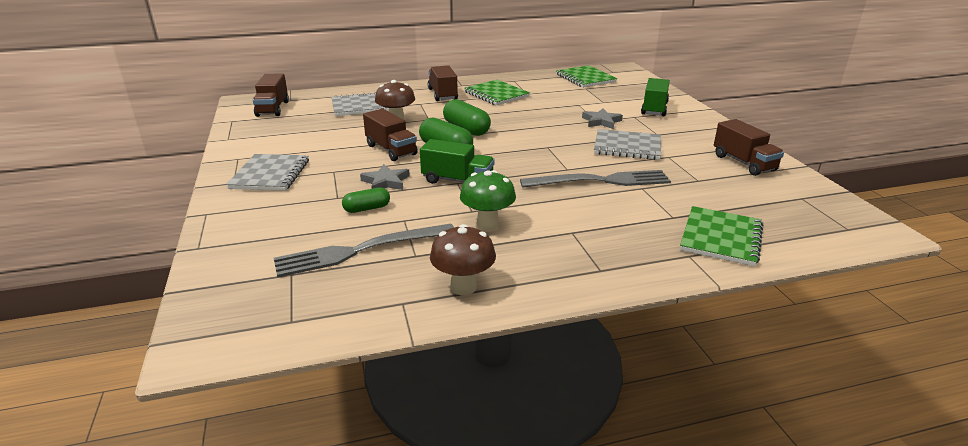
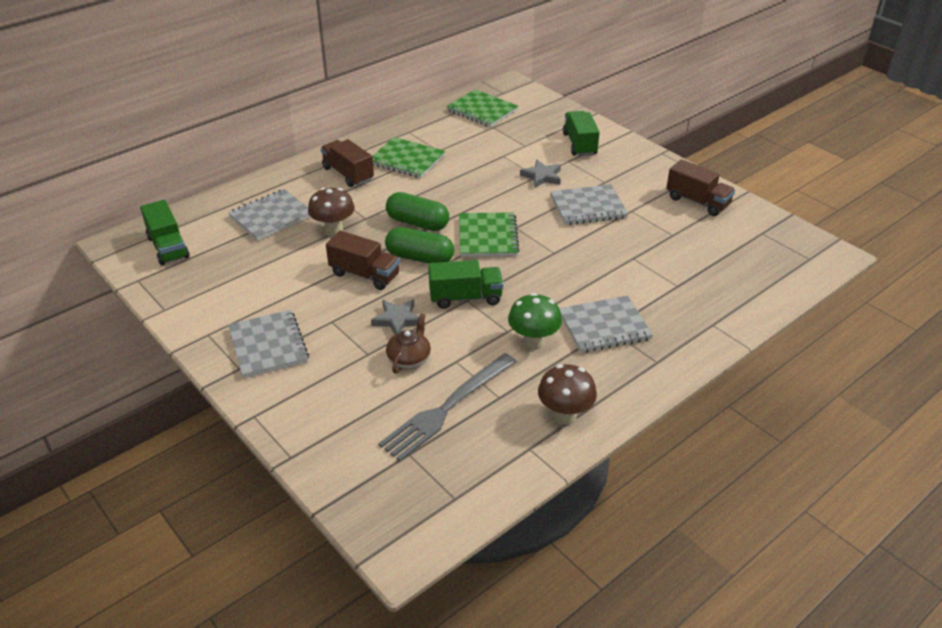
camera: 25 degrees left, 10 degrees up
(273, 108) = (168, 247): brown truck -> green truck
(367, 208) = (409, 359): green capsule -> brown teapot
(568, 229) = (604, 326): none -> grey notebook
(601, 181) = (593, 260): grey fork -> none
(721, 238) = (725, 298): green notebook -> green notebook (487, 237)

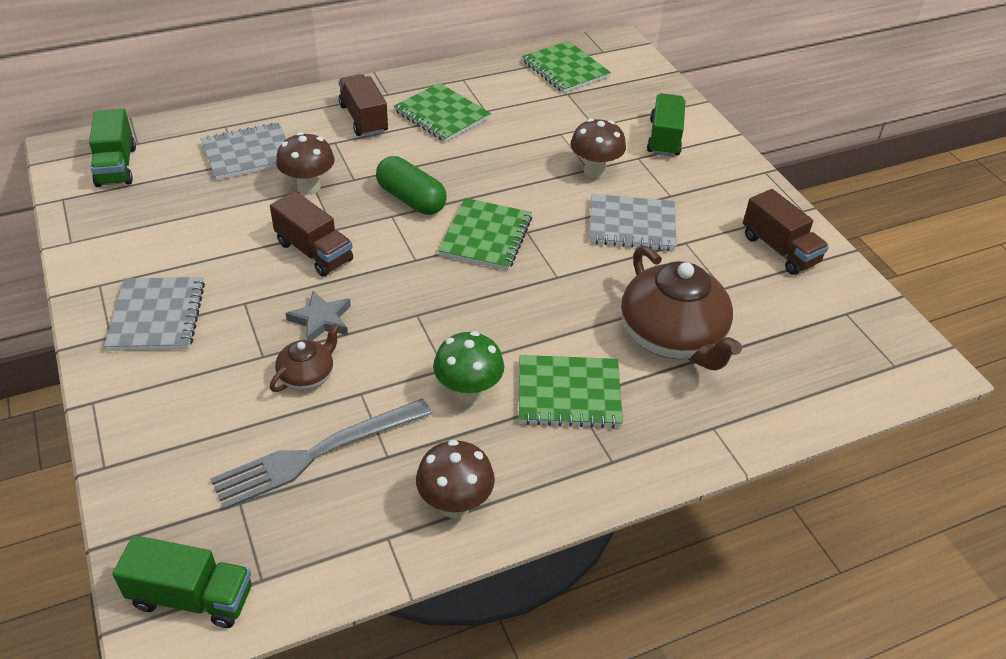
camera: 15 degrees right, 5 degrees up
(420, 258) = (390, 245): green capsule -> none
(465, 297) = (417, 311): green truck -> green truck (192, 597)
(542, 176) = (594, 171): grey star -> brown mushroom
(604, 326) = (569, 393): grey notebook -> green notebook
(655, 274) = (672, 337): none -> brown teapot

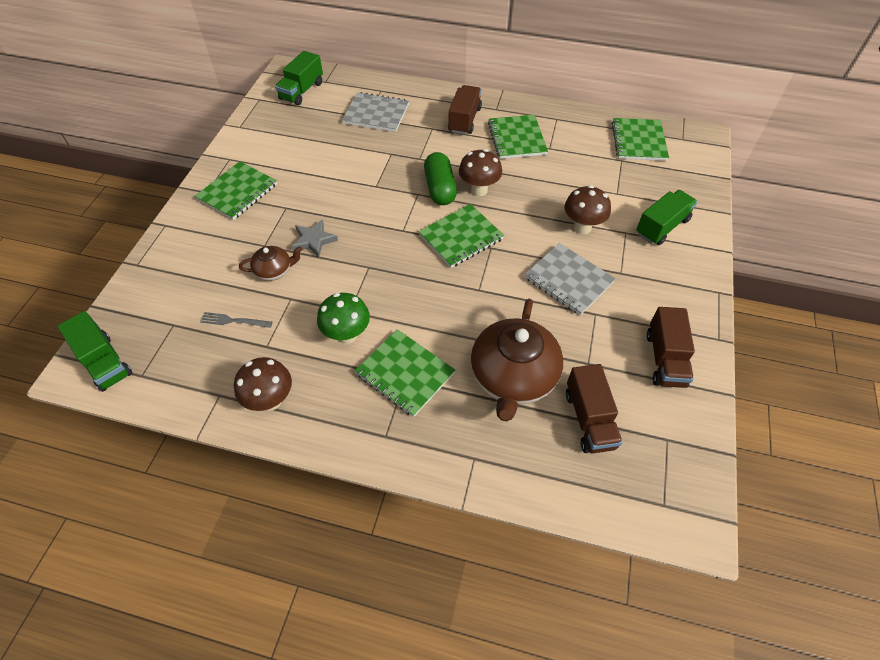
camera: 40 degrees right, 10 degrees up
(157, 316) = (237, 192): grey notebook -> green notebook
(309, 187) = (388, 151): brown mushroom -> brown mushroom (479, 190)
(314, 252) = (351, 195): brown truck -> brown truck (589, 419)
(316, 454) = (233, 321): grey fork -> grey fork, size x0.47

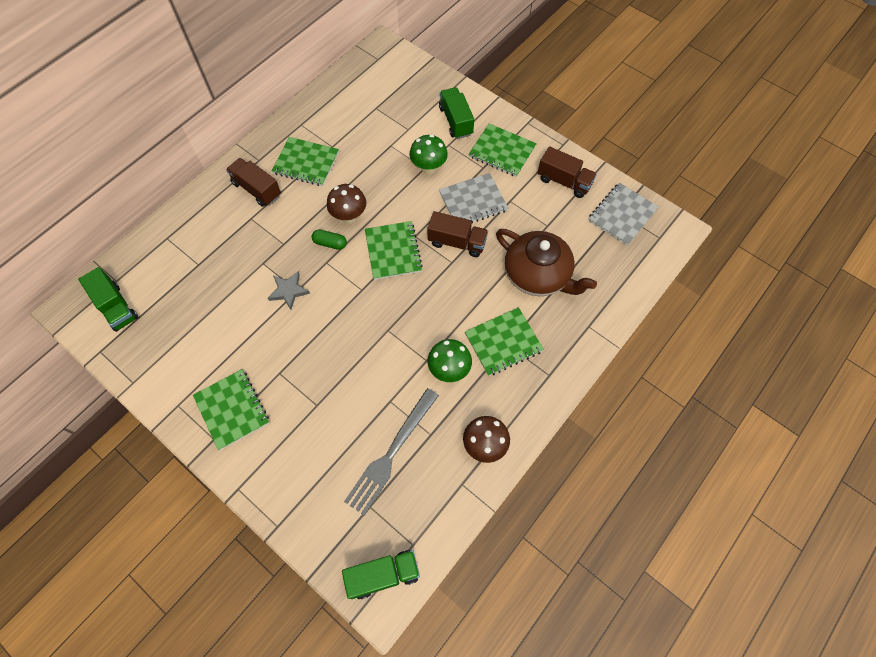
camera: 65 degrees left, 10 degrees up
(233, 321) = (391, 453): grey fork -> grey fork, size x2.13
(274, 270) = (352, 405): brown teapot -> none
(314, 240) = (334, 362): grey star -> grey star (288, 291)
(376, 114) = (199, 254): grey notebook -> grey notebook (622, 215)
(440, 188) = (330, 243): green capsule -> green capsule, size x0.61
(582, 227) = (428, 168): brown mushroom -> green mushroom
(589, 419) = (588, 246): brown truck -> brown truck (457, 242)
(638, 141) = (362, 86): green notebook -> green notebook (502, 151)

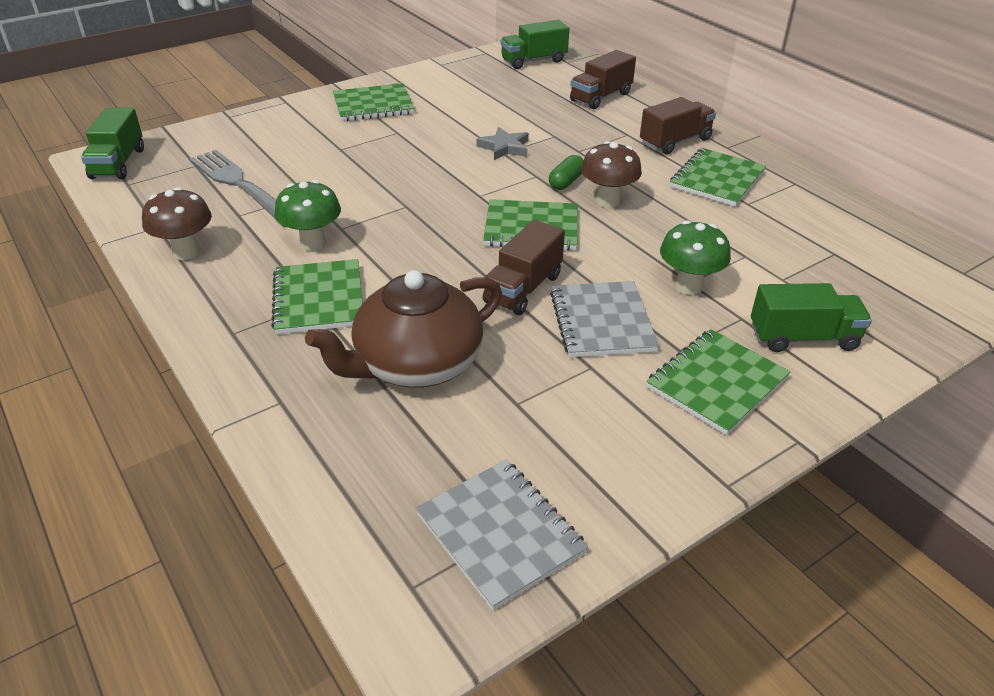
camera: 105 degrees right, 25 degrees down
(564, 181) = (620, 458): brown truck -> brown truck (600, 97)

